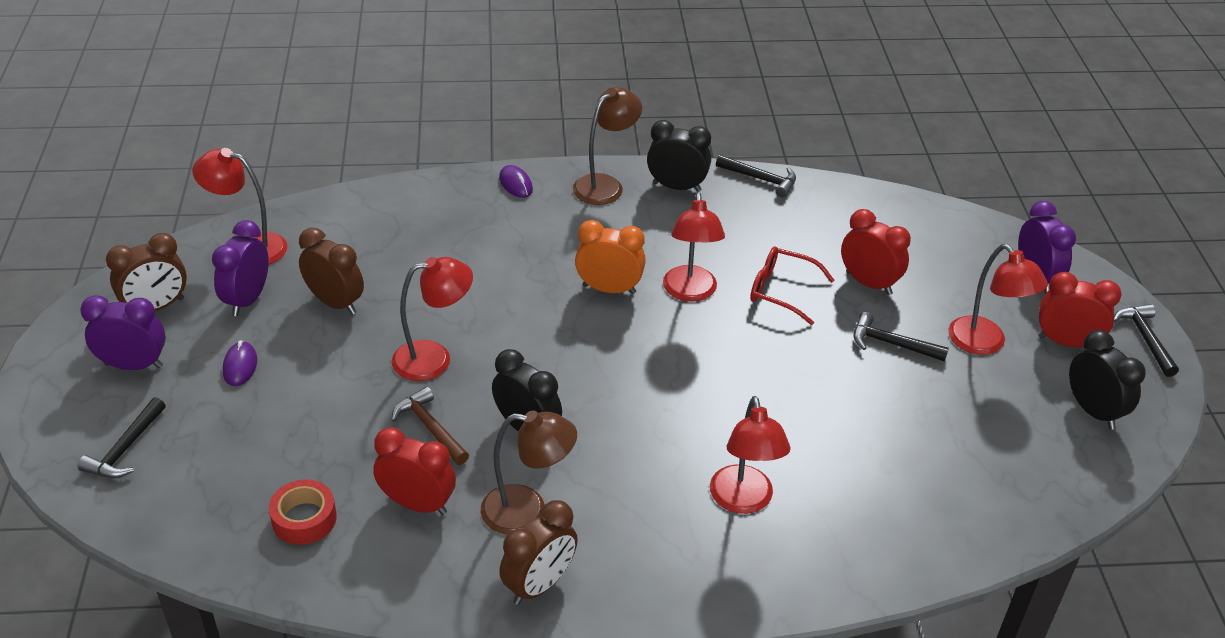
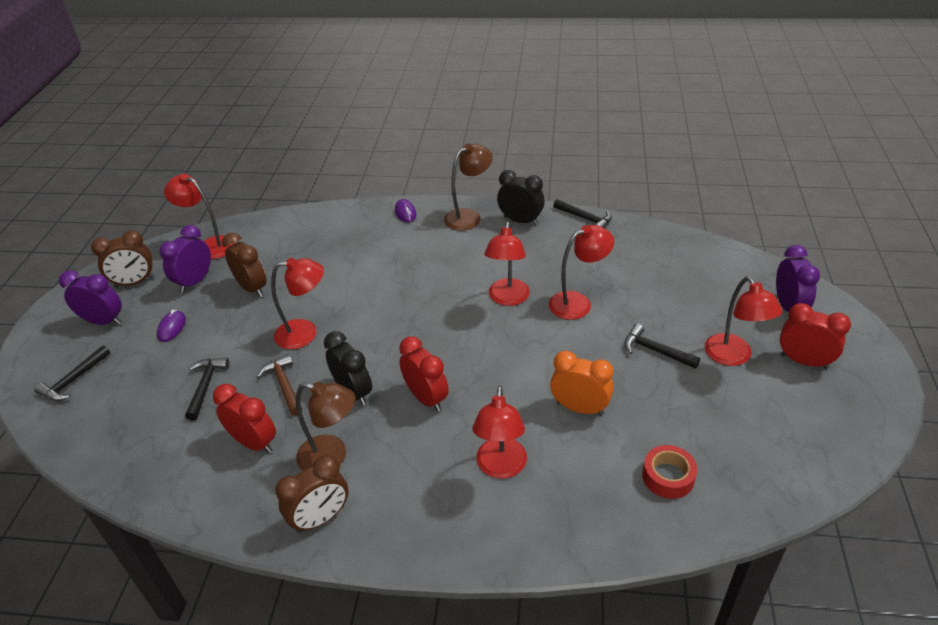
camera: 15 degrees right, 0 degrees up
(304, 519) = (171, 445): red tape -> red tape (668, 477)
(609, 289) = (448, 292): orange clock -> orange clock (579, 408)
(781, 291) = (578, 302): red glasses -> red lamp
(868, 283) = (649, 301): red clock -> red clock (426, 398)
(1093, 411) = (816, 421): black clock -> none
(1145, 338) = (875, 364): black hammer -> black hammer (206, 386)

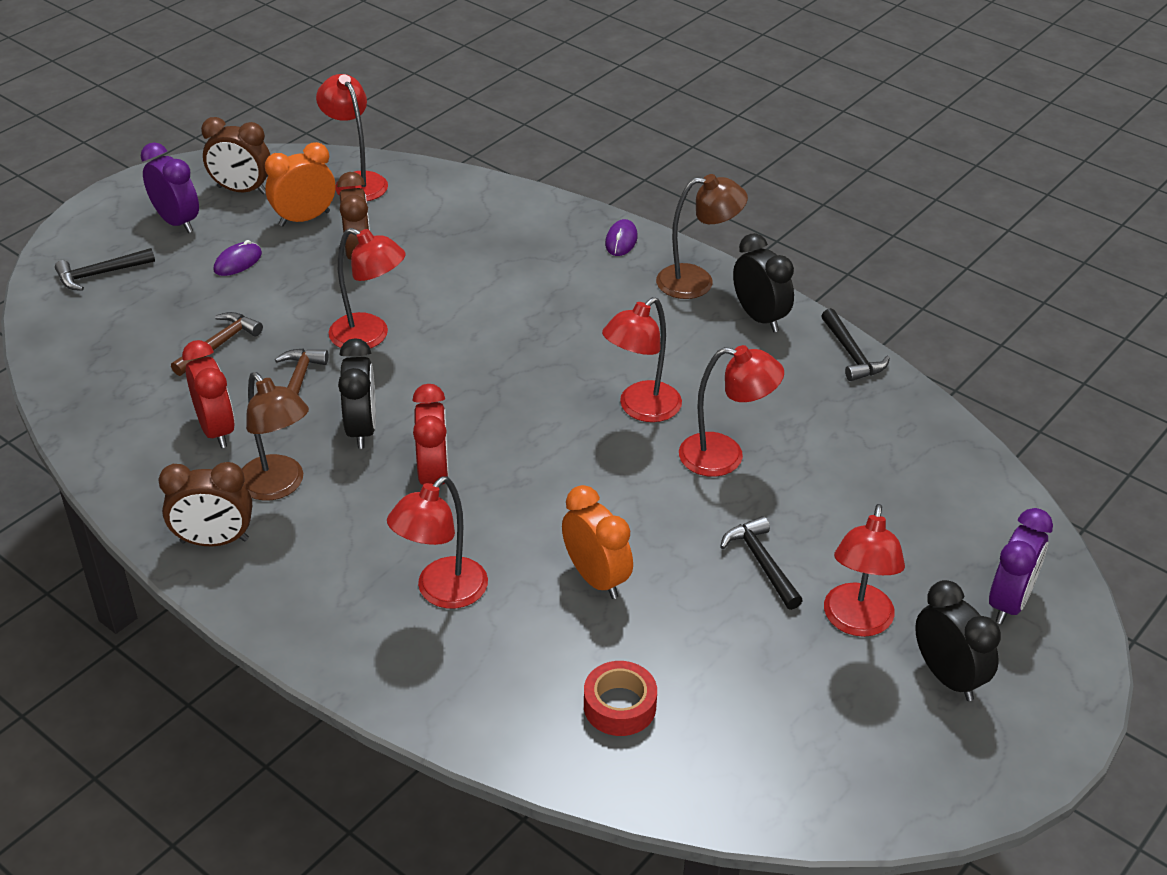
camera: 30 degrees right, 0 degrees up
(195, 282) = (304, 219): purple clock -> orange clock
(206, 386) = (219, 344): black hammer -> brown hammer
(804, 361) = (947, 677): red clock -> black clock

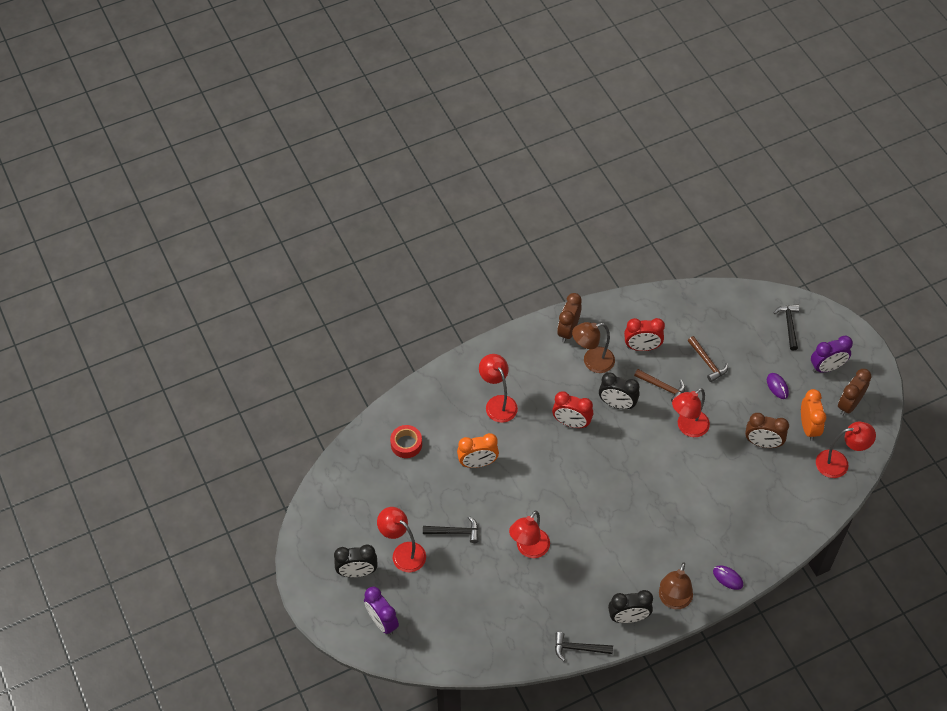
camera: 115 degrees right, 15 degrees up
(641, 409) = (579, 527): red lamp -> none

